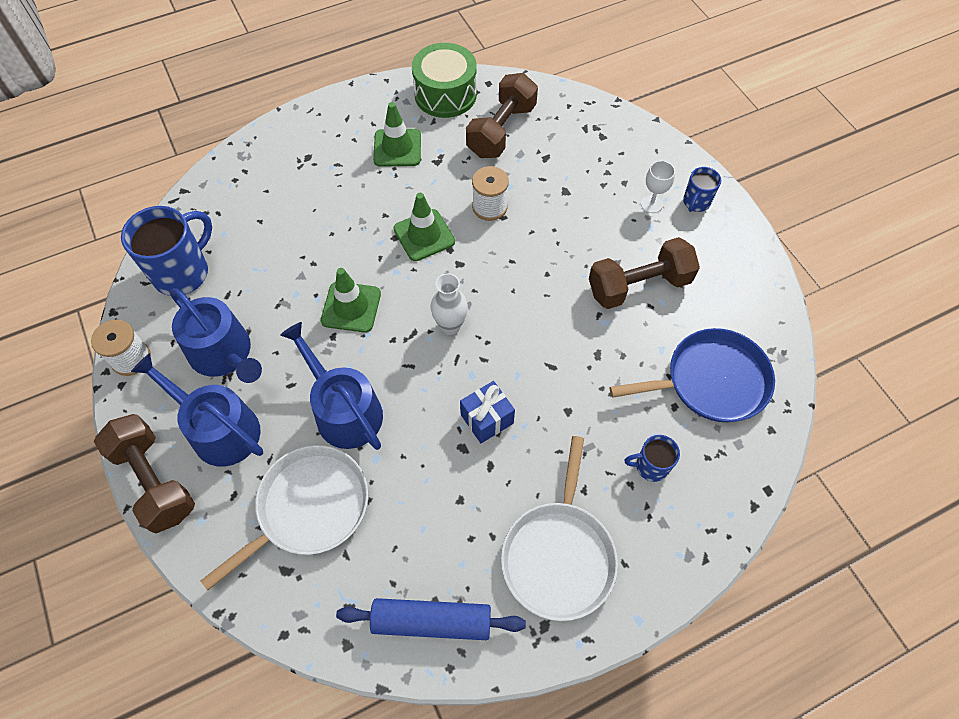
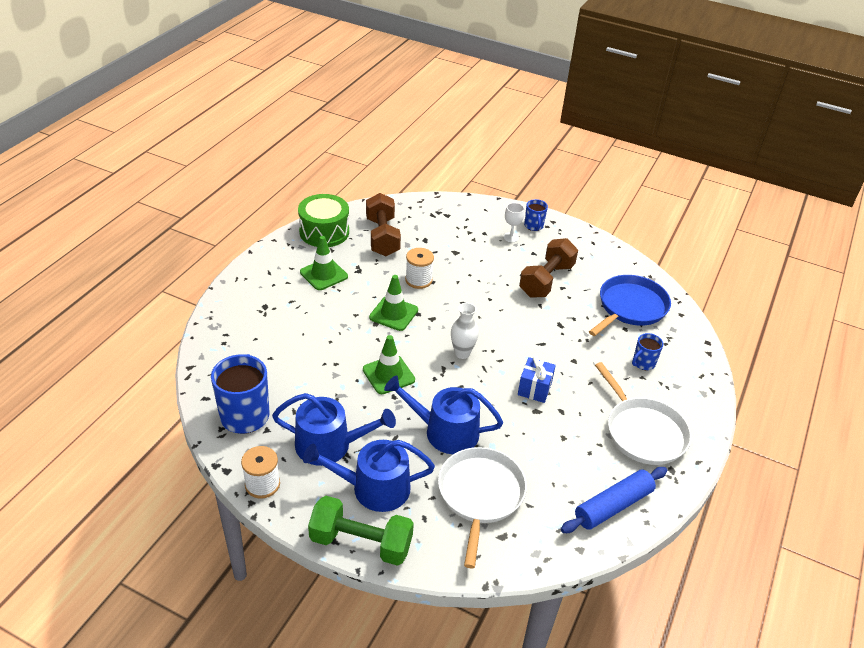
camera: 40 degrees left, 20 degrees down
(155, 480) = (361, 543): brown dumbbell -> green dumbbell

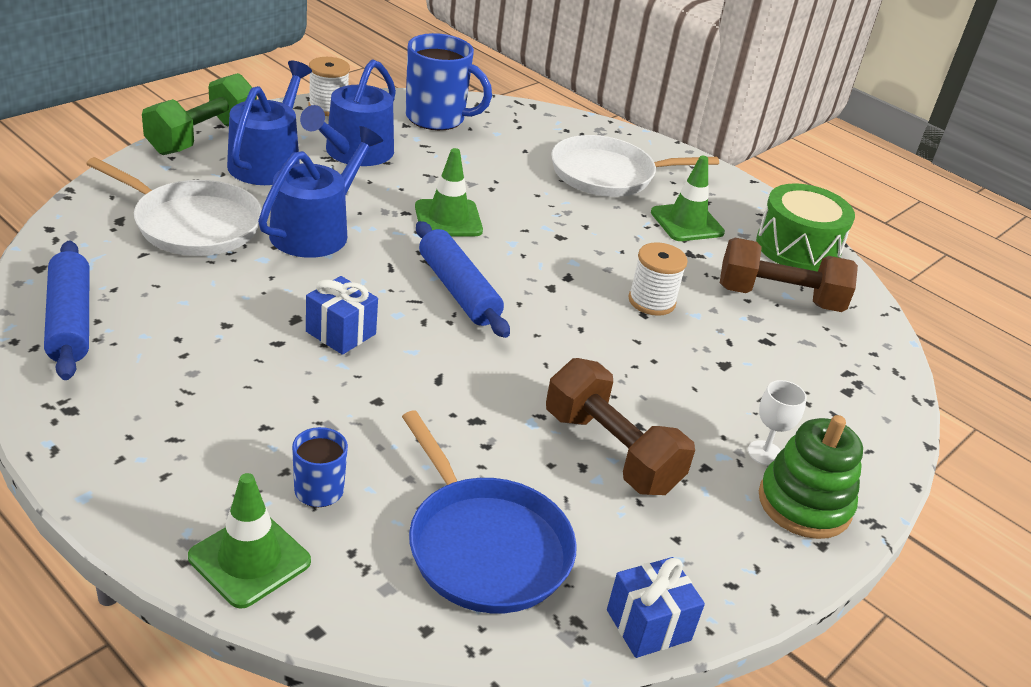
camera: 105 degrees right, 5 degrees down
(393, 314) = (575, 256): green traffic cone -> green traffic cone (249, 559)
(462, 353) = (458, 290): white vase -> blue rolling pin
(533, 226) = (804, 504): blue mug -> green stacking toy
(630, 260) = (648, 625): none -> blue gift
(643, 432) = (167, 412): white pan -> white pan (608, 174)

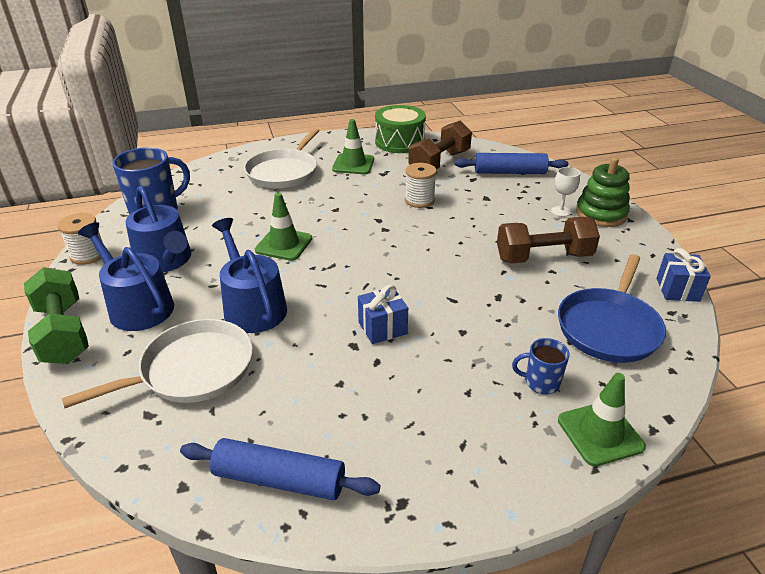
camera: 55 degrees left, 0 degrees up
(458, 290) = (366, 264): blue rolling pin -> blue rolling pin (509, 172)
(484, 546) = (609, 327): blue pan -> blue pan turned 120 degrees clockwise

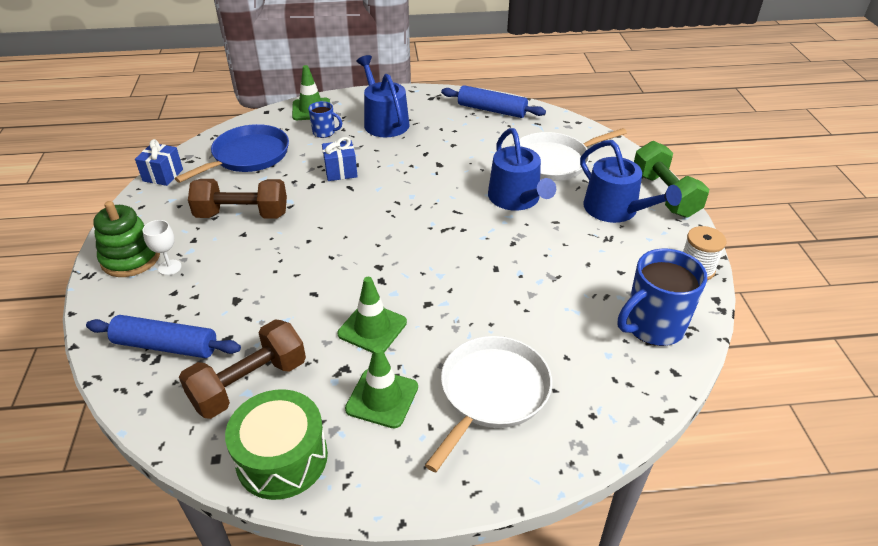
camera: 170 degrees left, 5 degrees up
(165, 261) = (610, 252): blue watering can -> blue watering can (384, 121)
(284, 244) = (490, 258): green traffic cone -> green traffic cone (372, 328)
(382, 328) = (414, 172): blue gift -> blue gift (340, 171)
(419, 200) = (320, 305): white spool -> none

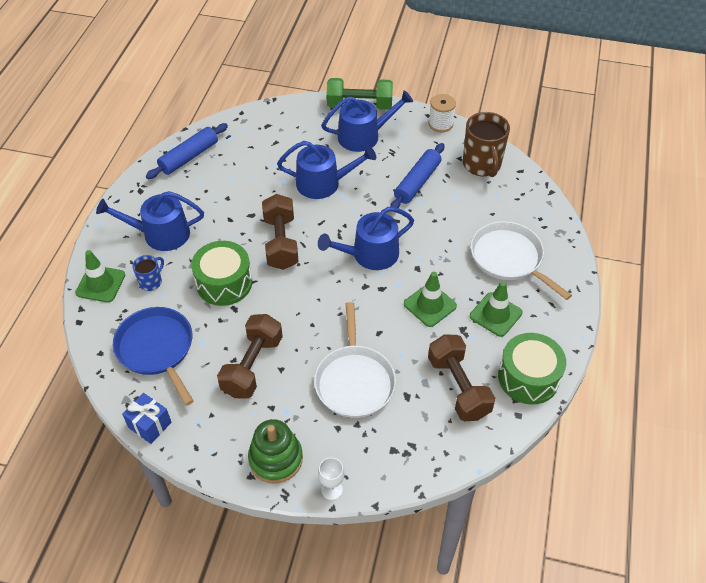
camera: 70 degrees left, 10 degrees up
(166, 345) = (400, 437): blue rolling pin -> blue rolling pin (417, 182)
(170, 267) = (303, 428): white goblet -> white goblet (332, 489)
(340, 171) = (224, 283): blue gift -> green drum
(411, 192) = (281, 242): none -> brown dumbbell
(428, 259) = (370, 254): none -> blue watering can
(554, 161) = (287, 146): white pan -> white pan (354, 381)
(652, 326) = (482, 165): blue mug -> brown mug

